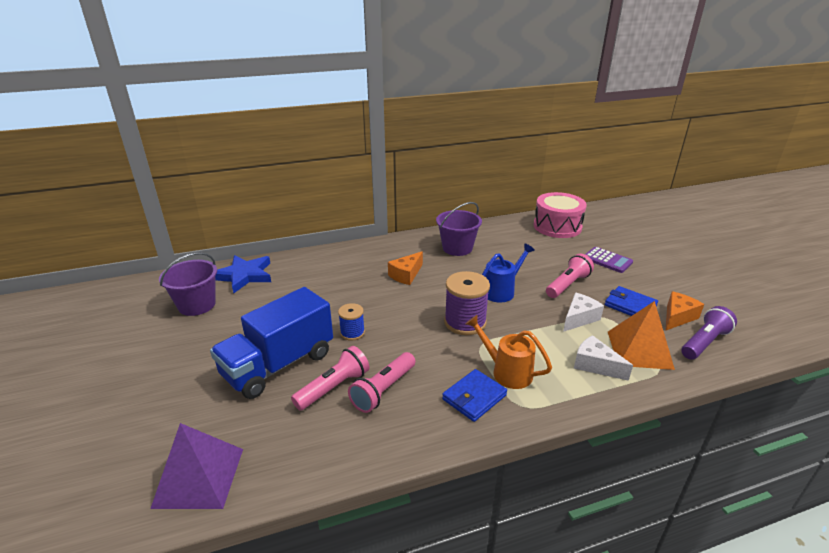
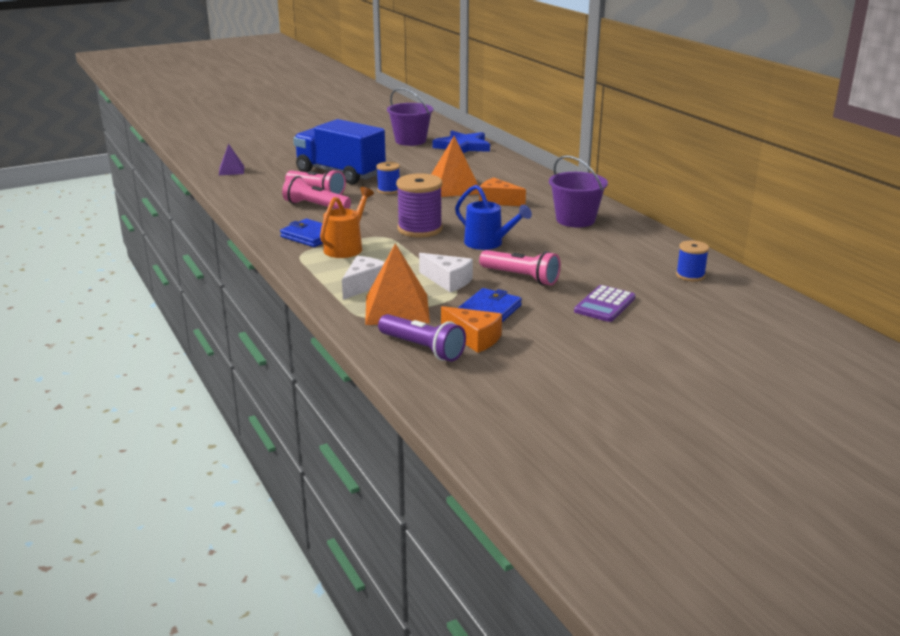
camera: 80 degrees right, 5 degrees down
(199, 477) = (231, 170): purple pyramid -> purple pyramid, size x0.55
(361, 293) = (454, 187): none -> orange pyramid
(557, 226) = (690, 275): pink drum -> blue spool

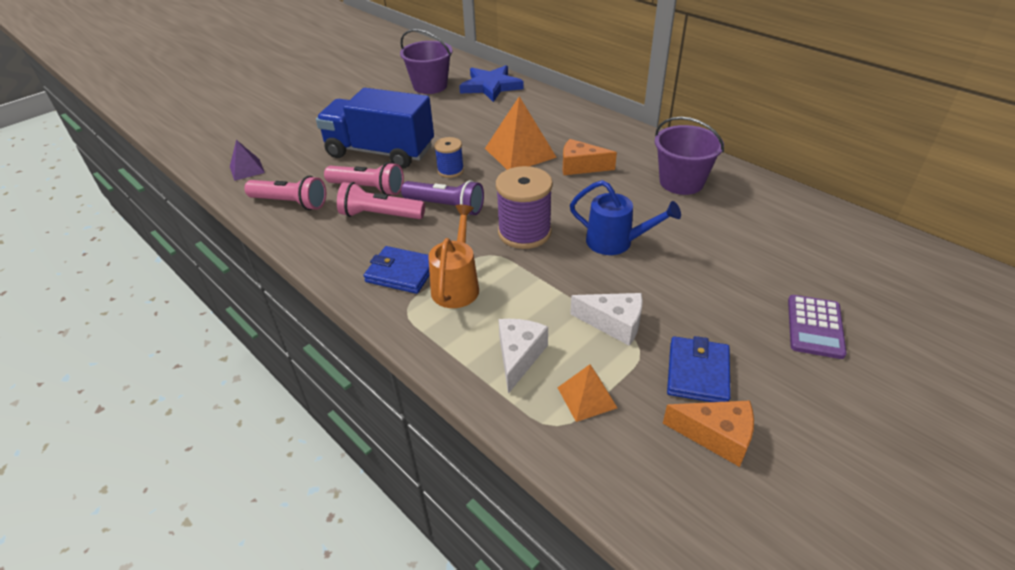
camera: 15 degrees left, 15 degrees up
(397, 309) = (587, 397): orange pyramid -> orange pyramid, size x0.55
(422, 348) = (668, 477): purple flashlight -> purple flashlight (446, 206)
(521, 277) = (691, 297): pink flashlight -> pink flashlight (290, 203)
(690, 275) = (862, 252): blue spool -> none

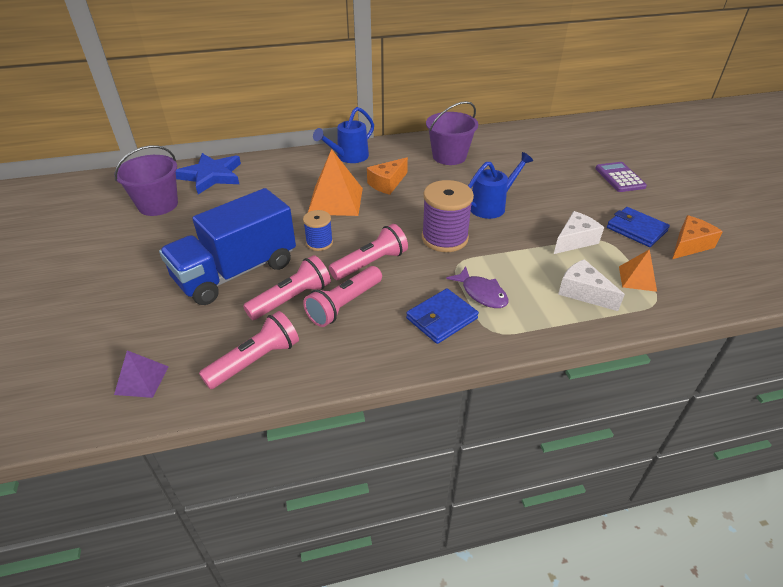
camera: 60 degrees left, 0 degrees up
(446, 206) = (371, 263): purple flashlight -> pink flashlight
(457, 285) = (481, 293): orange watering can -> purple fish
(600, 129) = (348, 157): none -> blue watering can
(815, 327) = (619, 178): purple calculator -> purple calculator turned 150 degrees counterclockwise

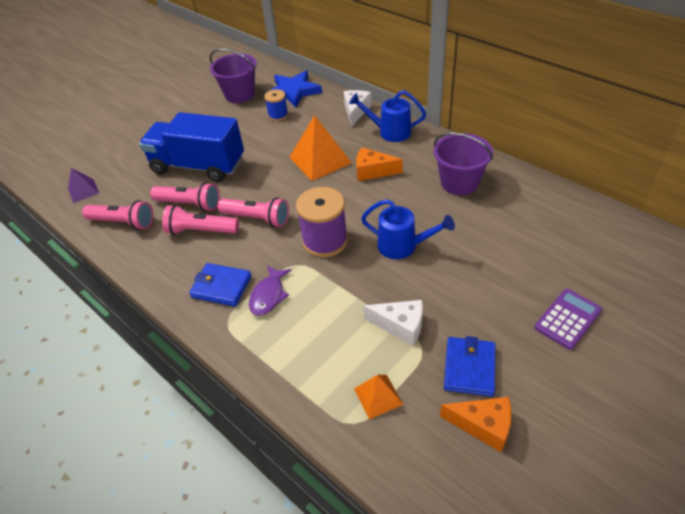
camera: 60 degrees right, 5 degrees up
(319, 243) = (260, 182): blue spool -> blue spool (278, 115)
(583, 292) = (322, 361): white cheese -> white cheese (356, 111)

